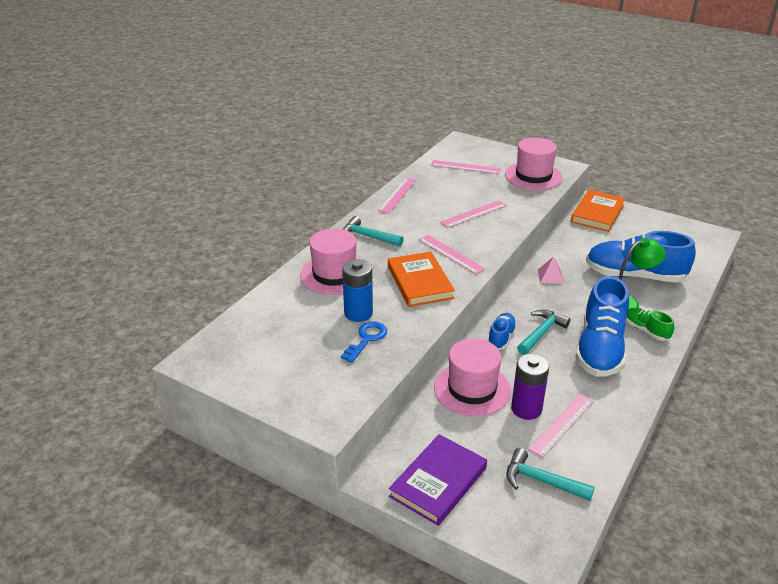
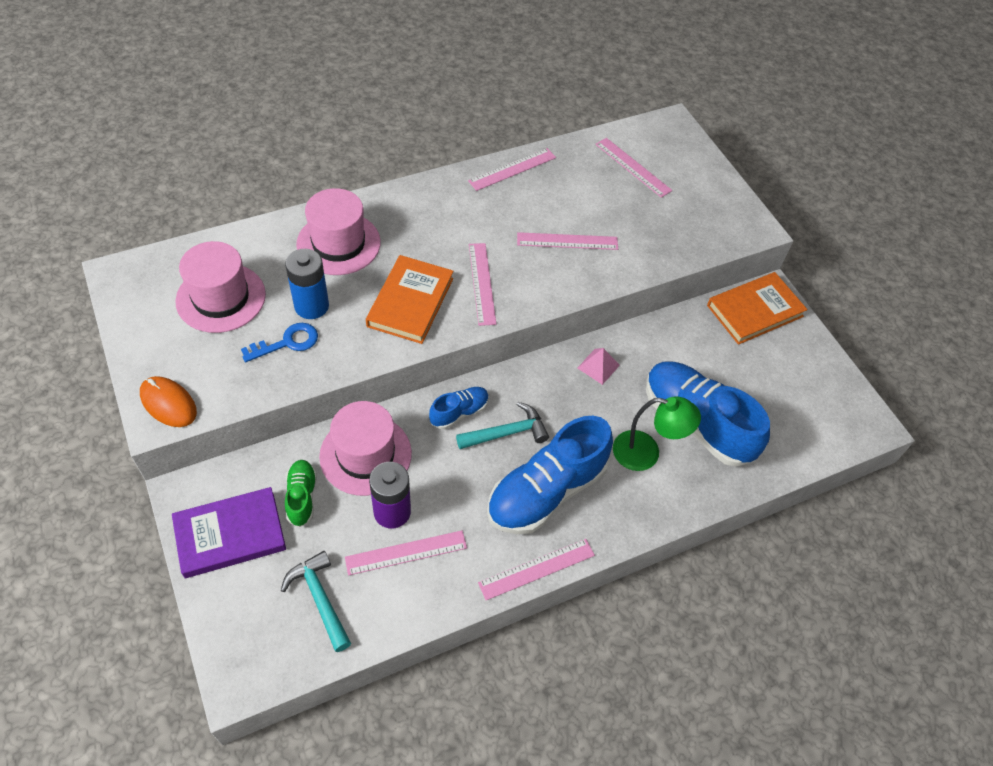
camera: 30 degrees right, 20 degrees up
(325, 412) = (168, 403): none -> orange mouse
(367, 237) = (421, 211): turquoise hammer -> none
(533, 176) = (700, 222): pink hat -> pink hat (221, 298)
(644, 389) = (537, 569): none -> pink ruler
(646, 330) = (624, 501): green shoe -> green shoe (302, 497)

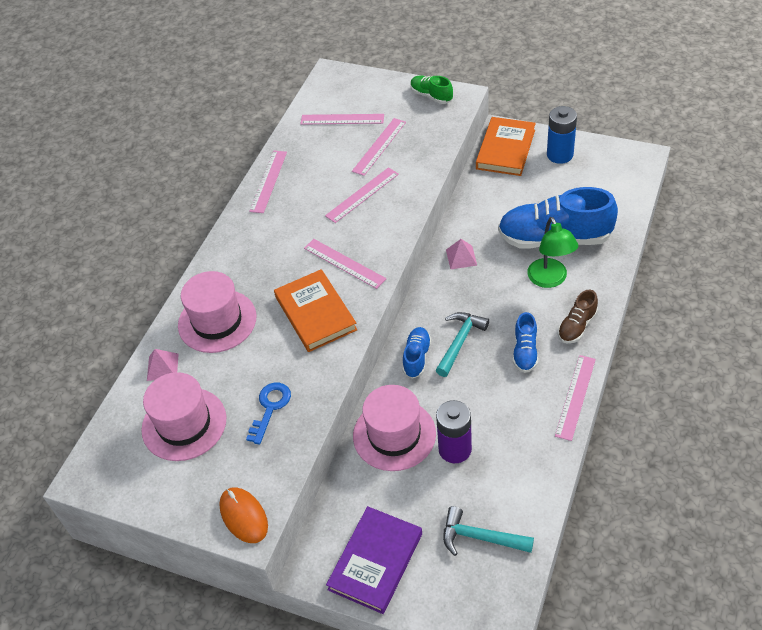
camera: 35 degrees left, 5 degrees down
(168, 403) = (243, 516): orange mouse -> orange mouse turned 60 degrees clockwise
(262, 243) = (162, 367): none -> pink pyramid
(302, 497) = (389, 496): green shoe -> green shoe (431, 96)
(311, 306) = (254, 373): blue battery -> blue battery (560, 155)
(406, 552) = (494, 462): pink ruler -> pink ruler (379, 146)
(546, 491) = (525, 352): blue shoe -> blue shoe, size x0.49
(616, 513) = (577, 326): none -> brown shoe
(646, 453) = (550, 279): green lamp -> green lamp turned 105 degrees clockwise

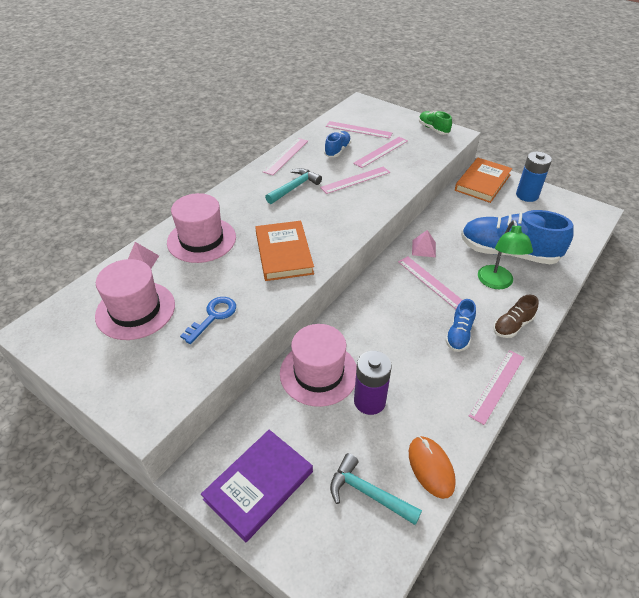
camera: 10 degrees right, 5 degrees down
(243, 516) = (146, 403): orange mouse -> orange mouse (431, 467)
(344, 263) = (322, 223): pink ruler -> pink ruler (430, 282)
(417, 357) = (361, 315): blue shoe -> blue shoe (337, 150)
(460, 342) = (402, 312): turquoise hammer -> turquoise hammer (294, 187)

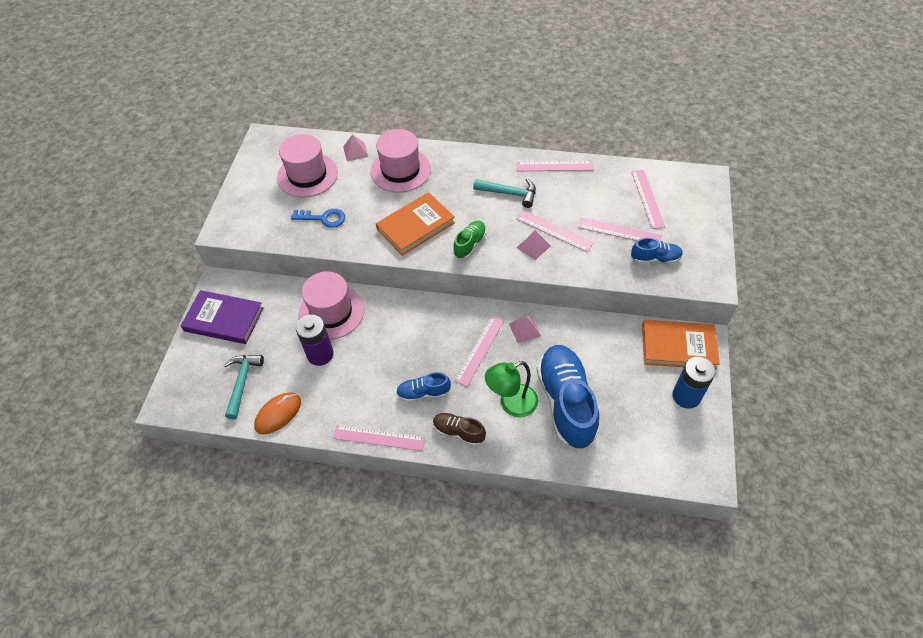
camera: 65 degrees right, 10 degrees up
(337, 150) = (594, 198): blue shoe -> blue shoe (655, 258)
(364, 195) = (533, 246): none -> pink pyramid
(433, 129) = (704, 259): green shoe -> green shoe (470, 244)

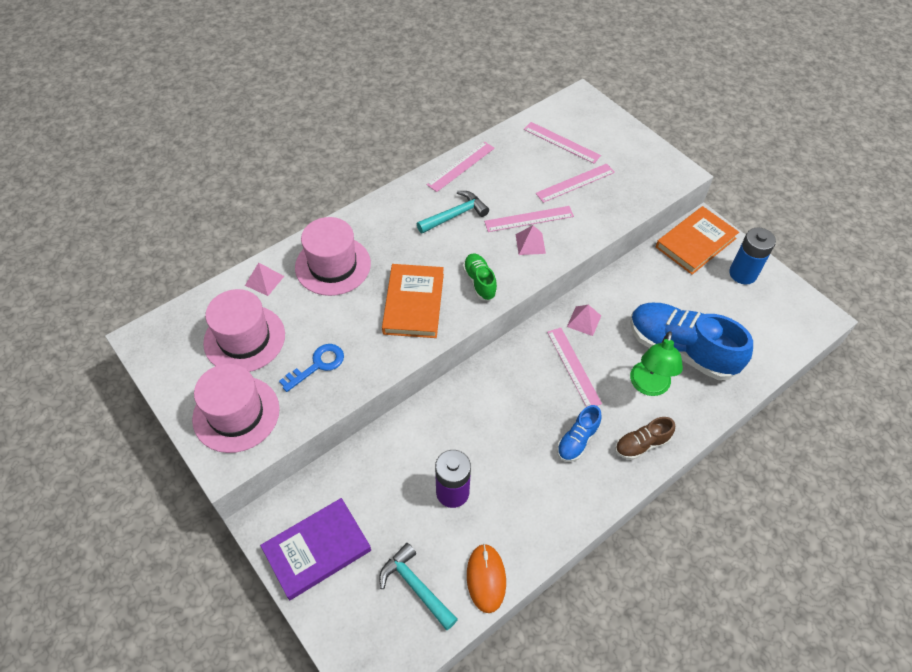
camera: 50 degrees left, 0 degrees up
(331, 312) = (412, 447): pink hat -> pink hat (236, 414)
(379, 437) = (592, 510): pink ruler -> none
(655, 258) = (624, 184): blue shoe -> none

